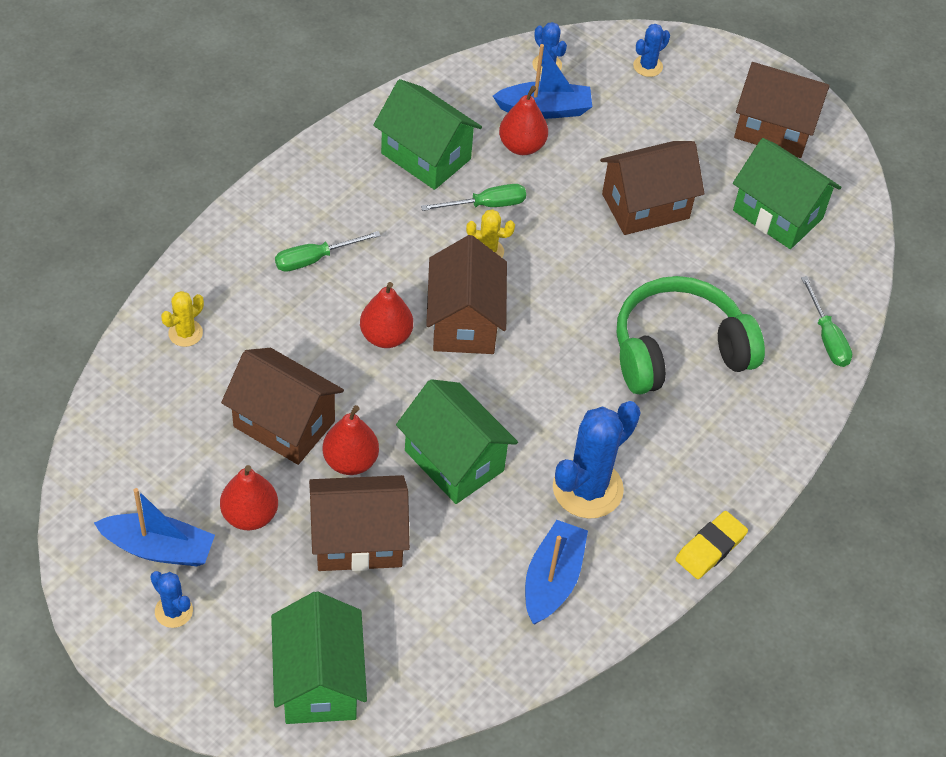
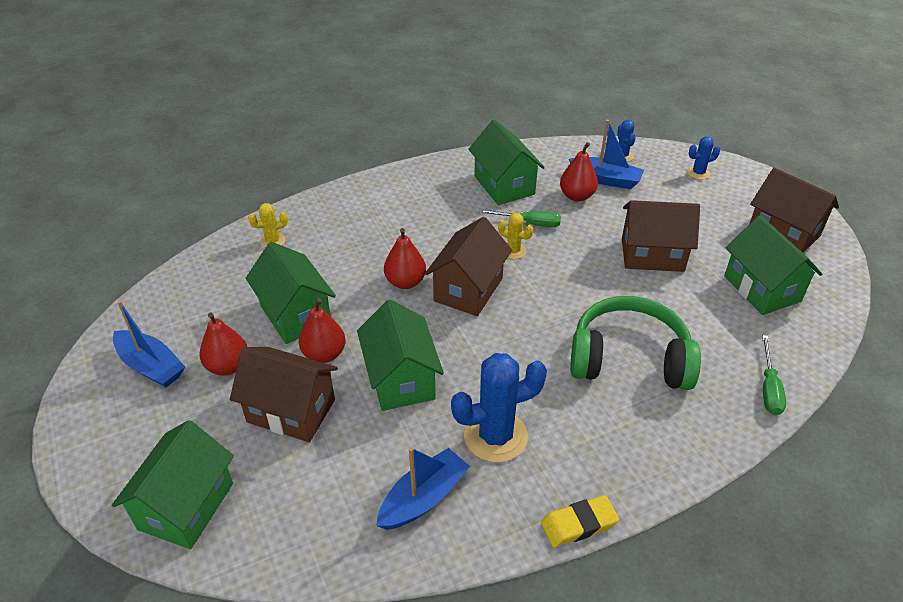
camera: 30 degrees right, 10 degrees down
(174, 611) = (126, 412): blue cactus -> none
(284, 424) = (295, 315): brown house -> green house
(315, 259) = (389, 223): green screwdriver -> none

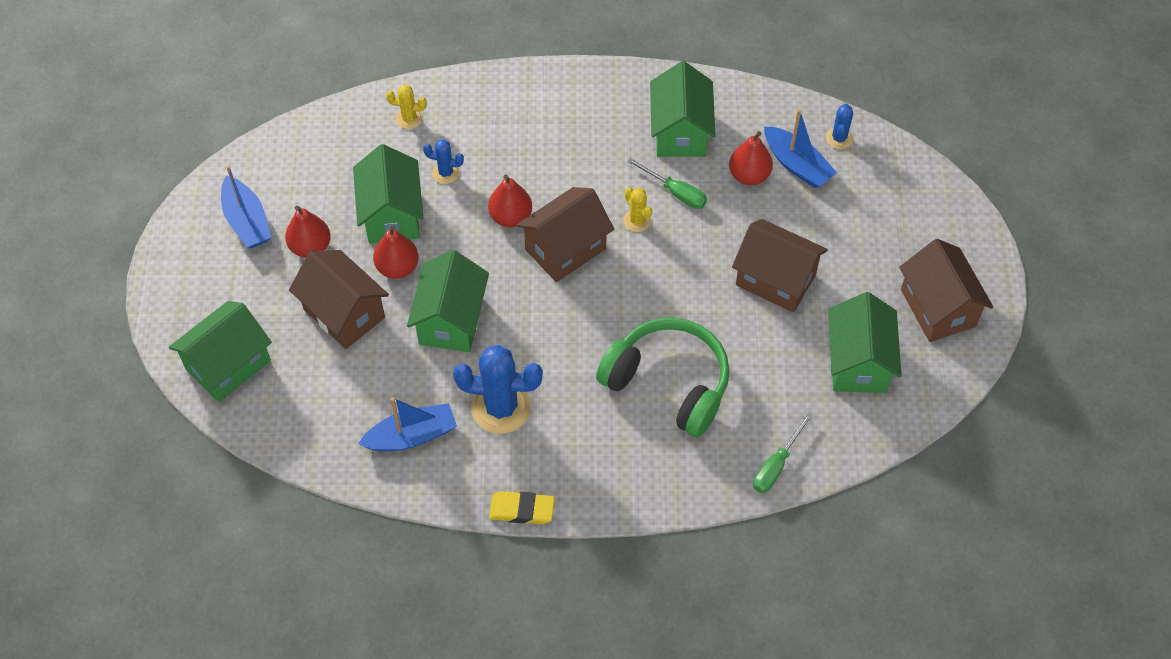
camera: 25 degrees right, 15 degrees up
(698, 173) = (908, 194): blue cactus -> blue cactus (446, 173)

